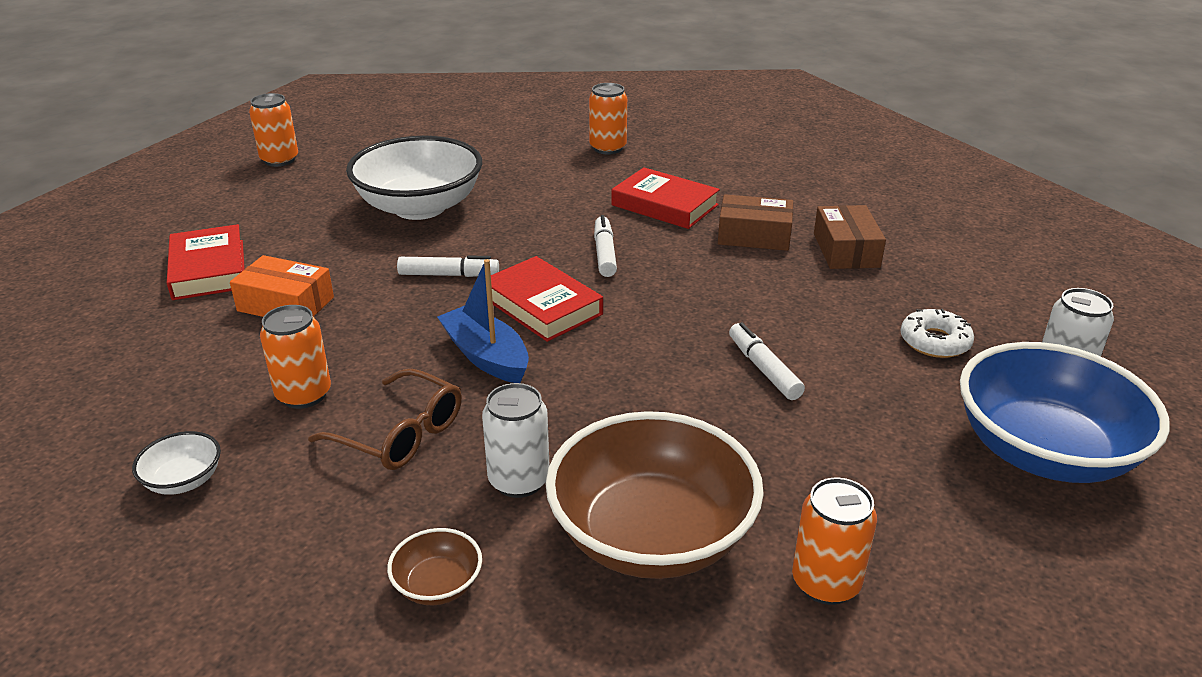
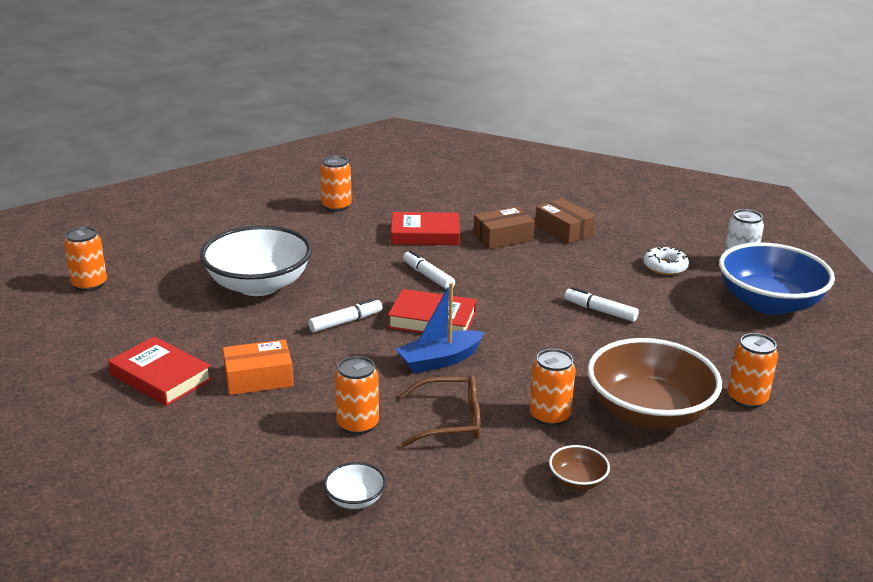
camera: 35 degrees left, 5 degrees down
(486, 356) = (439, 360): blue boat -> blue boat turned 45 degrees counterclockwise
(519, 480) = (549, 416): white can -> orange can

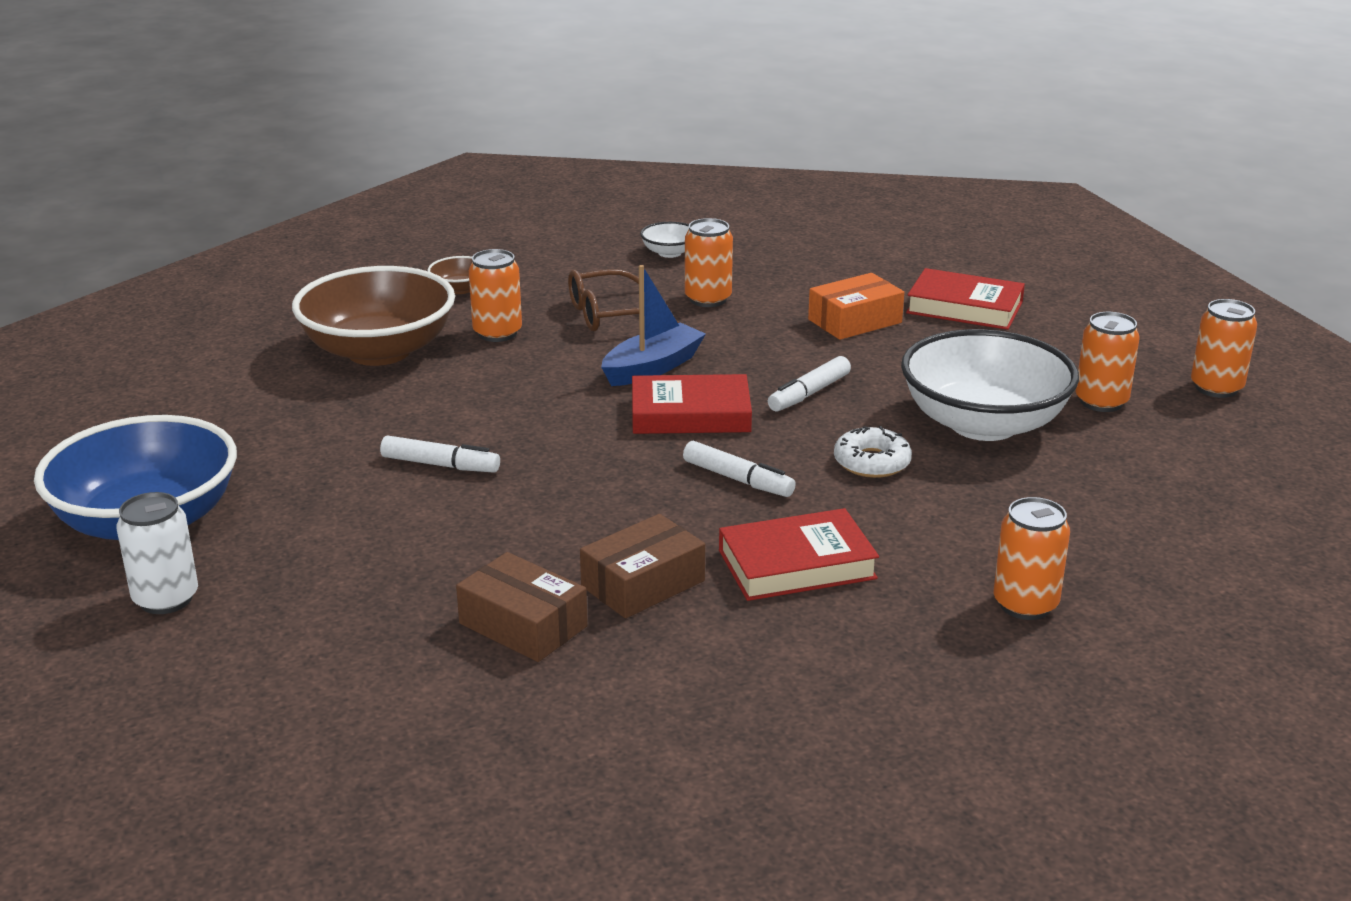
camera: 165 degrees right, 0 degrees up
(665, 266) = (318, 568): white donut -> white donut (872, 462)
(747, 399) = (249, 381): orange can -> orange can (1101, 402)

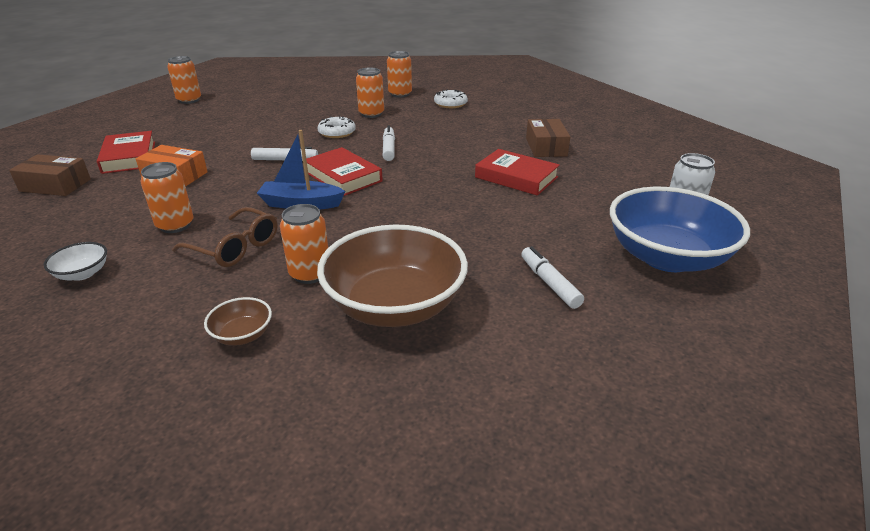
camera: 130 degrees left, 5 degrees up
(440, 465) = (484, 211): white marker -> white marker (549, 283)
(643, 584) = (487, 139): brown box -> brown box (55, 185)
(796, 564) = (431, 123): red book -> red book (516, 177)
(883, 638) = (450, 104): none -> white donut
(983, 424) = (273, 124): white bowl -> none
(1101, 402) = (225, 112): orange can -> orange can (371, 114)

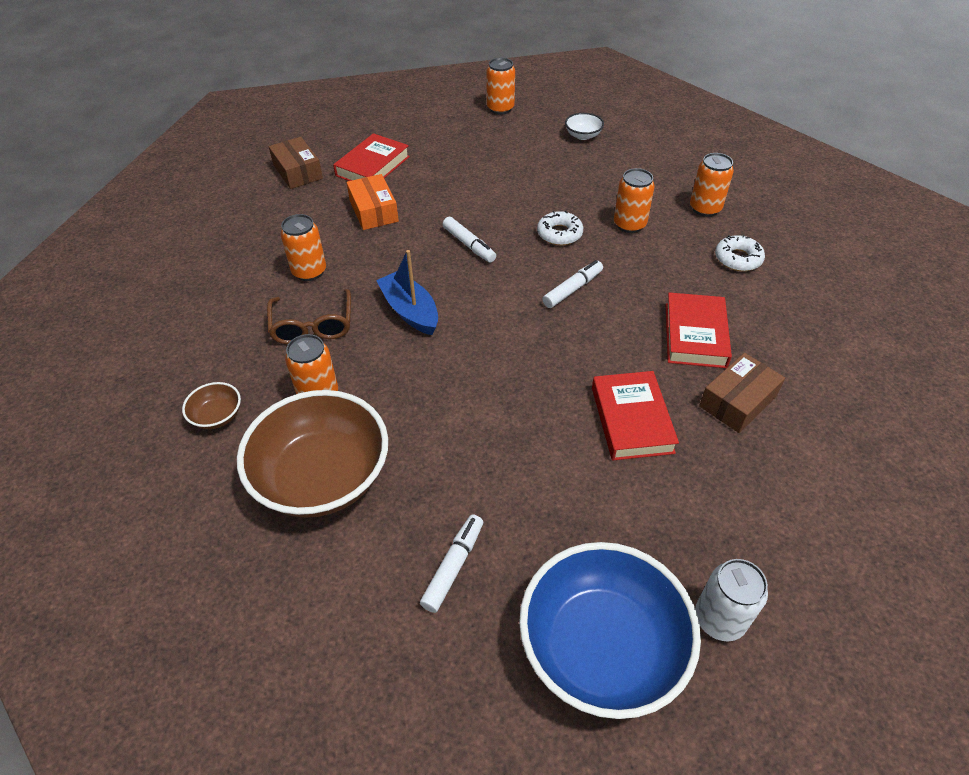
camera: 50 degrees right, 15 degrees up
(82, 274) = (214, 282): white bowl -> white bowl (583, 135)
(343, 176) = (483, 300): red book -> red book (695, 335)

